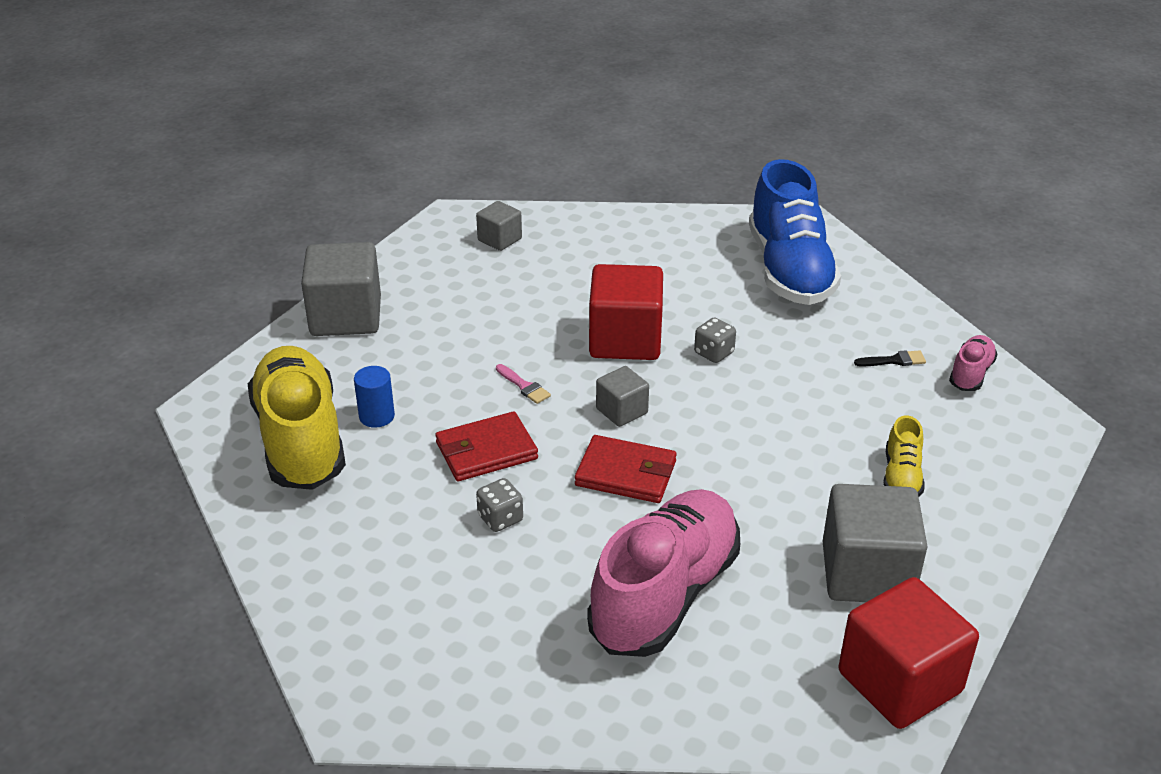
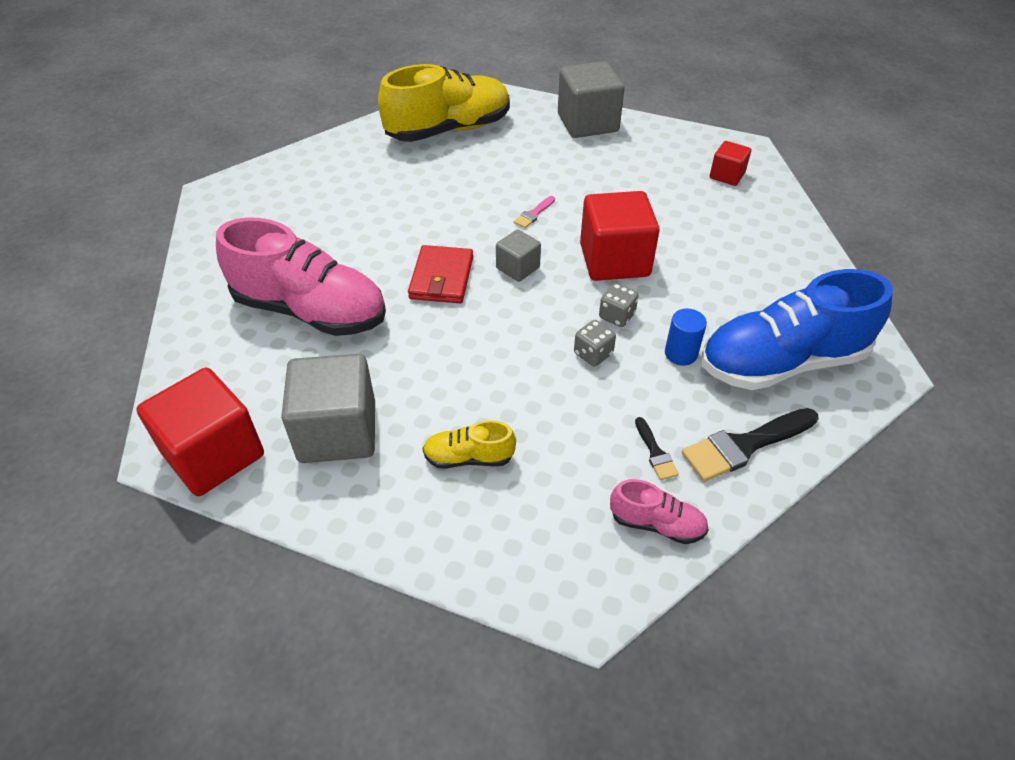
camera: 80 degrees right, 10 degrees up
(377, 416) = (480, 154): blue cylinder -> blue cylinder (681, 354)
(486, 451) = (454, 206): red wallet -> none
(499, 239) = (727, 175): grey cube -> red cube
(500, 518) = (383, 223): grey dice -> grey dice (593, 354)
(886, 311) = (744, 445): none -> black brush

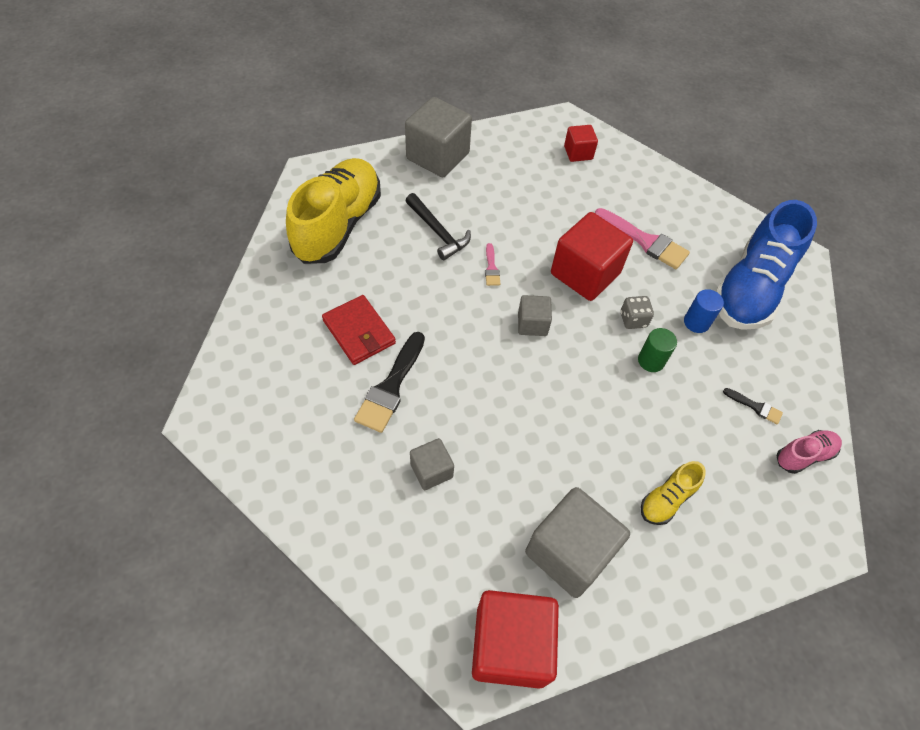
camera: 45 degrees left, 10 degrees up
(310, 311) = (431, 470): pink shoe -> grey cube
(441, 278) = (491, 370): red wallet -> red wallet (359, 332)
(520, 170) = (438, 232): none -> black hammer
(593, 354) = (651, 361): grey dice -> green cylinder
(709, 267) = (644, 241): none -> pink brush
(744, 445) = (790, 364): black brush -> black brush (391, 387)

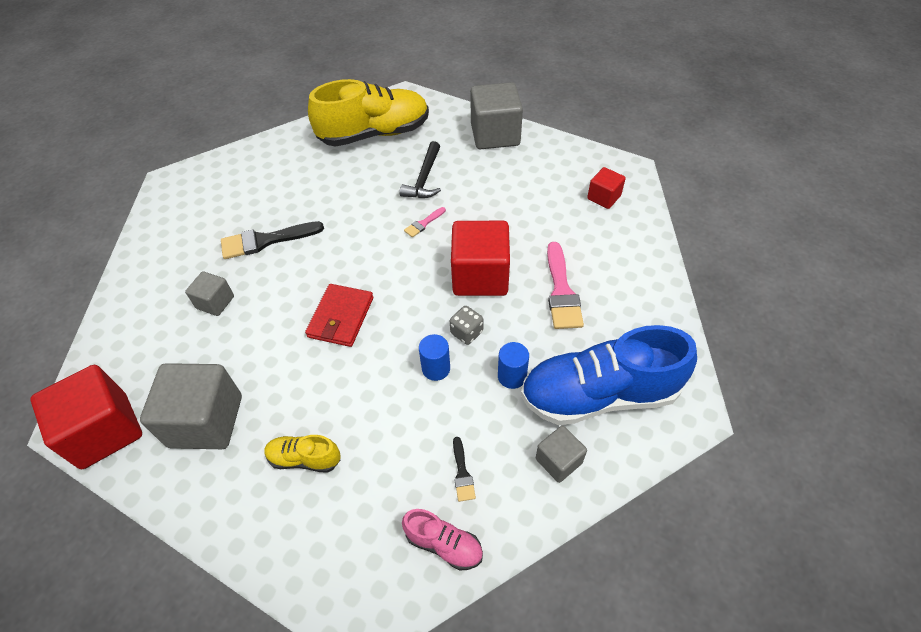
camera: 55 degrees right, 5 degrees down
(359, 332) = (296, 199): red wallet -> red wallet (341, 317)
(532, 324) = (395, 276): grey cube -> grey cube (558, 461)
(651, 361) = (436, 368): green cylinder -> blue cylinder

